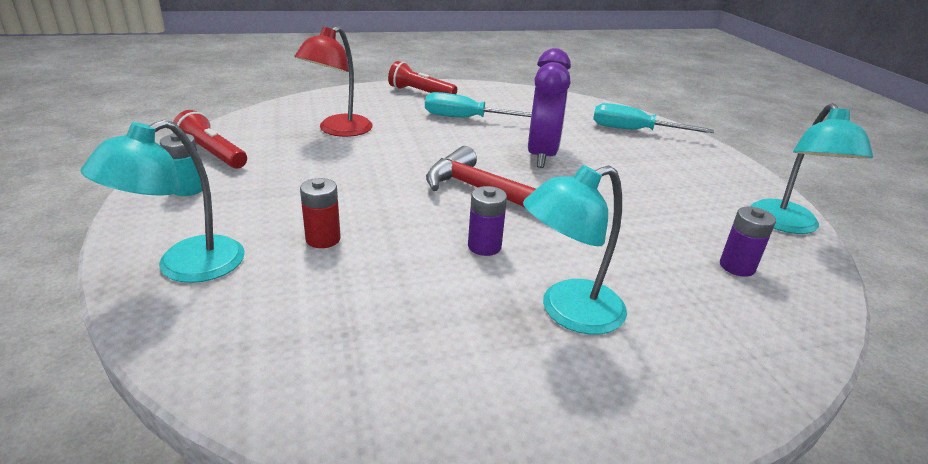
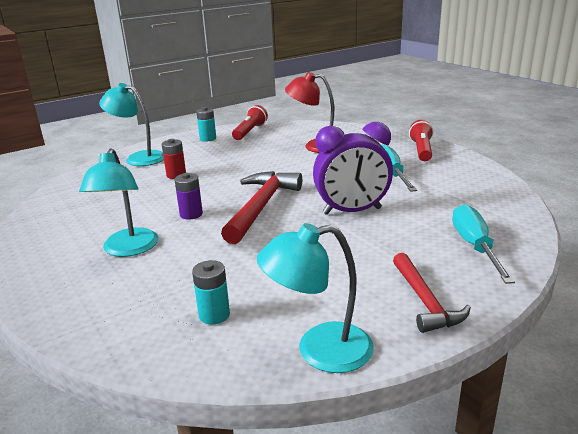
camera: 75 degrees right, 5 degrees down
(568, 312) = (128, 249): turquoise lamp -> turquoise lamp turned 135 degrees counterclockwise
(714, 169) = (425, 301): none -> red hammer
(737, 266) = (214, 315): purple battery -> turquoise battery

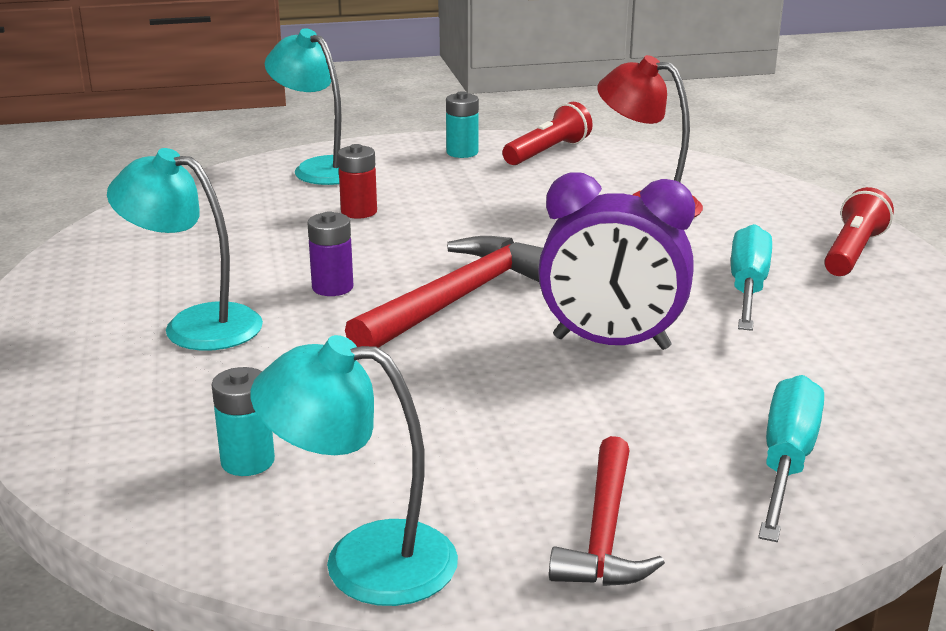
camera: 20 degrees right, 0 degrees up
(128, 249) = (195, 325): turquoise lamp -> turquoise lamp turned 90 degrees clockwise

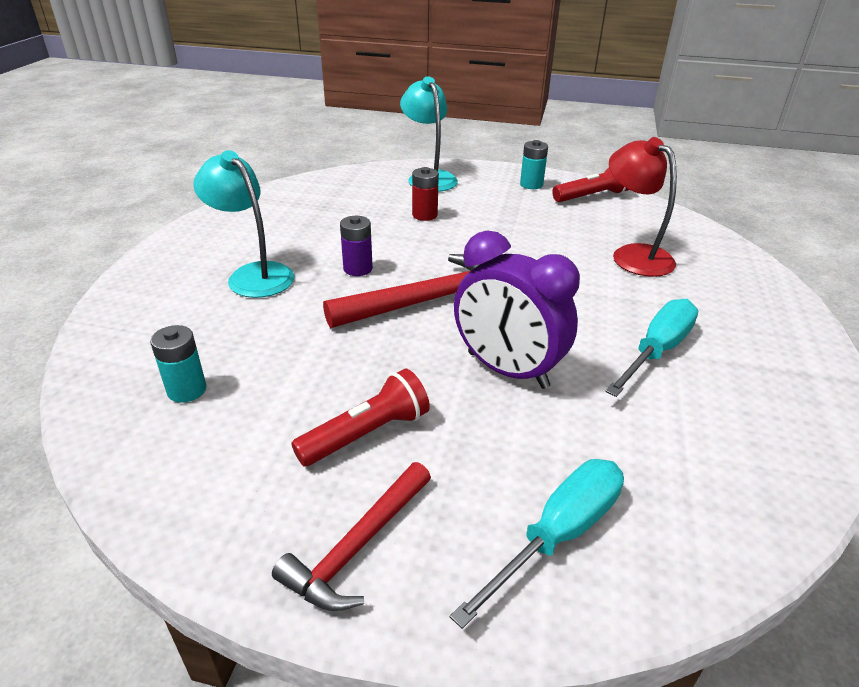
camera: 25 degrees right, 10 degrees up
(363, 560) = (178, 502): turquoise lamp -> none
(852, 252) = (776, 341): red flashlight -> red flashlight (367, 434)

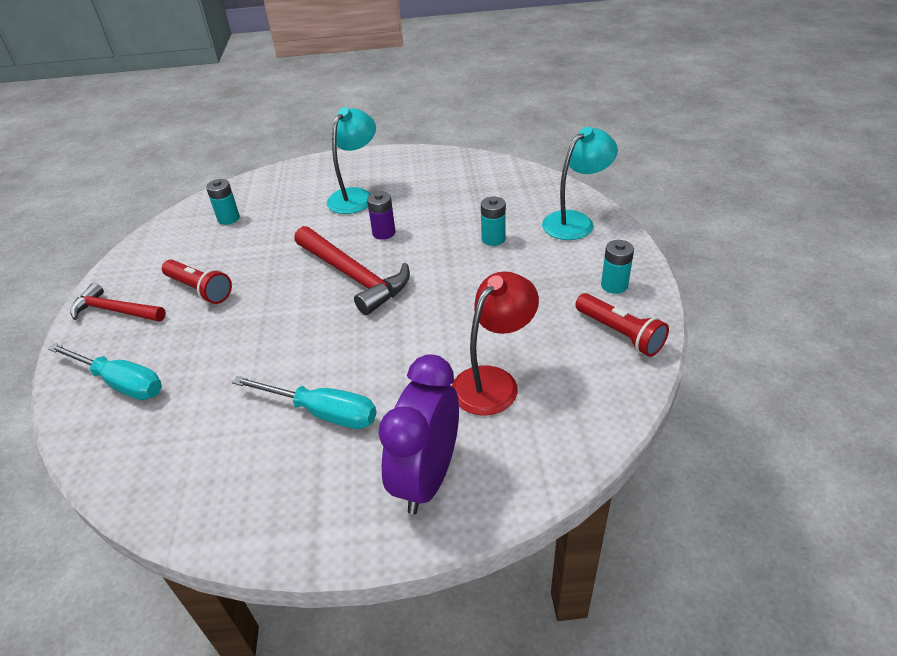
camera: 75 degrees right, 5 degrees up
(424, 215) = (493, 239): red battery -> turquoise battery
(507, 370) = (274, 332): purple clock -> purple clock (427, 478)

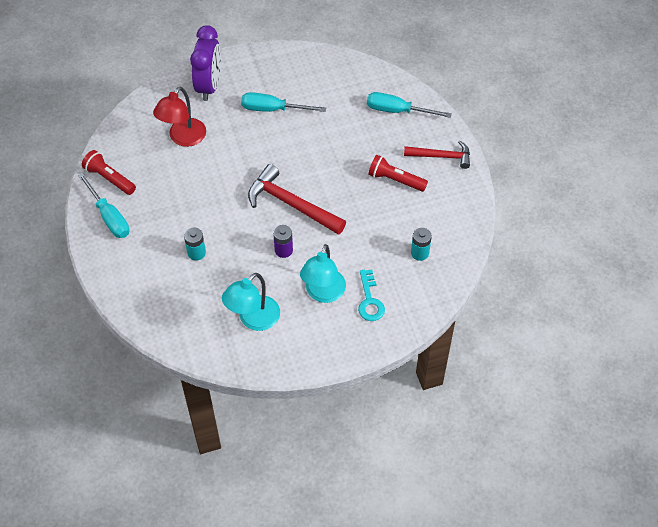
camera: 165 degrees right, 15 degrees up
(309, 188) = (370, 300): none -> turquoise key
(575, 221) = (133, 280): turquoise lamp -> turquoise lamp (253, 320)
(614, 285) = (109, 217): turquoise battery -> turquoise screwdriver

